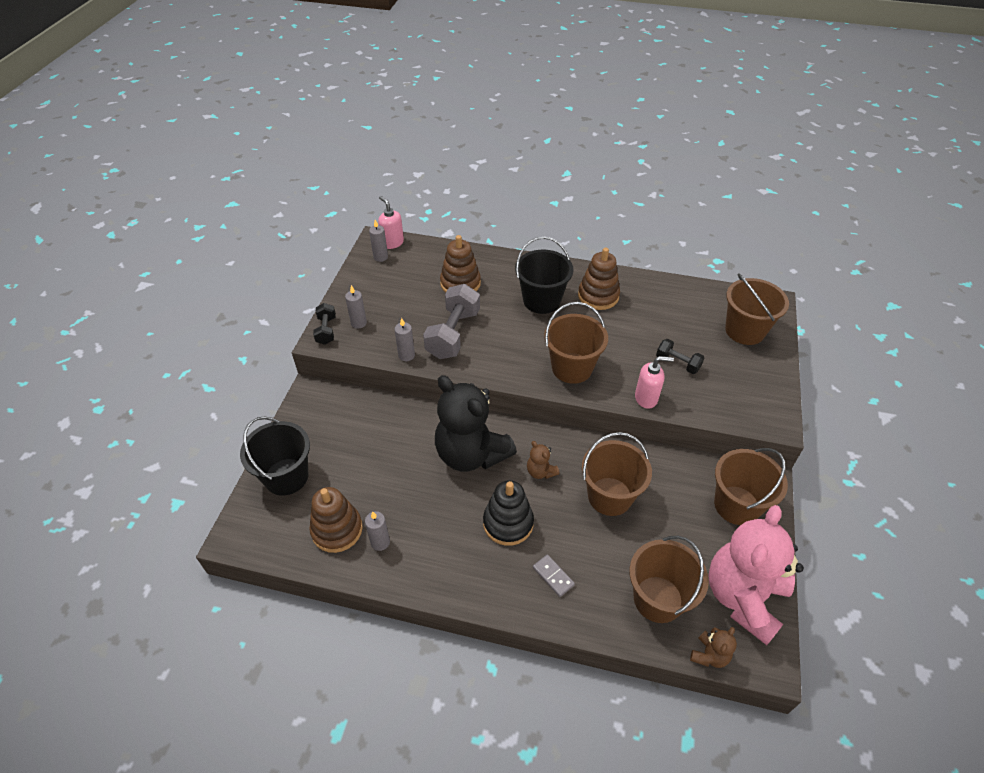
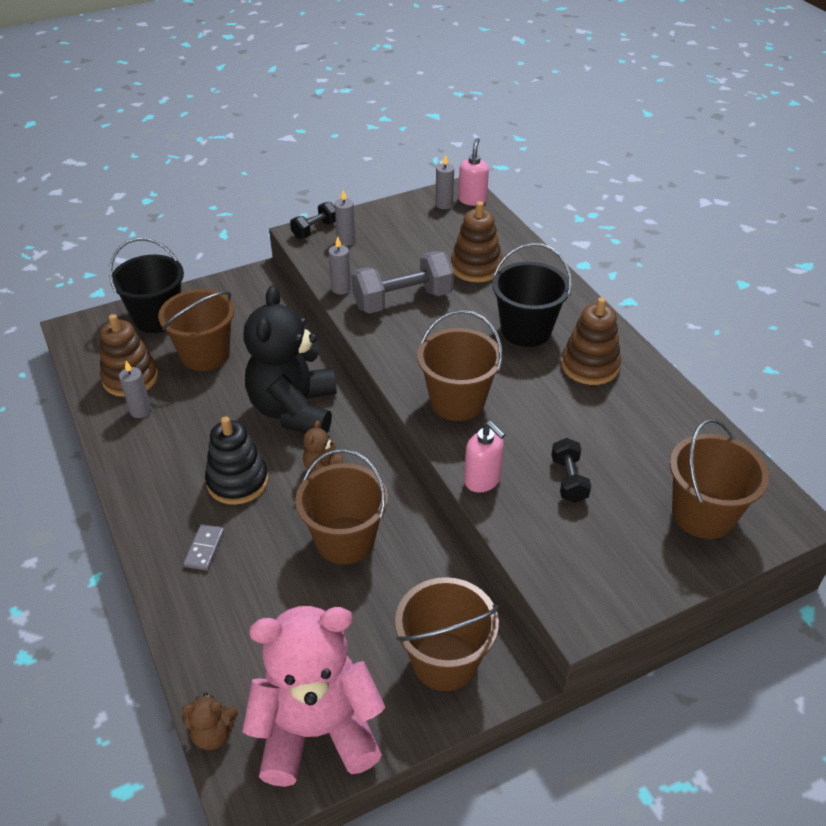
camera: 50 degrees right, 5 degrees down
(658, 599) = (248, 650): brown bucket -> brown bucket (205, 354)

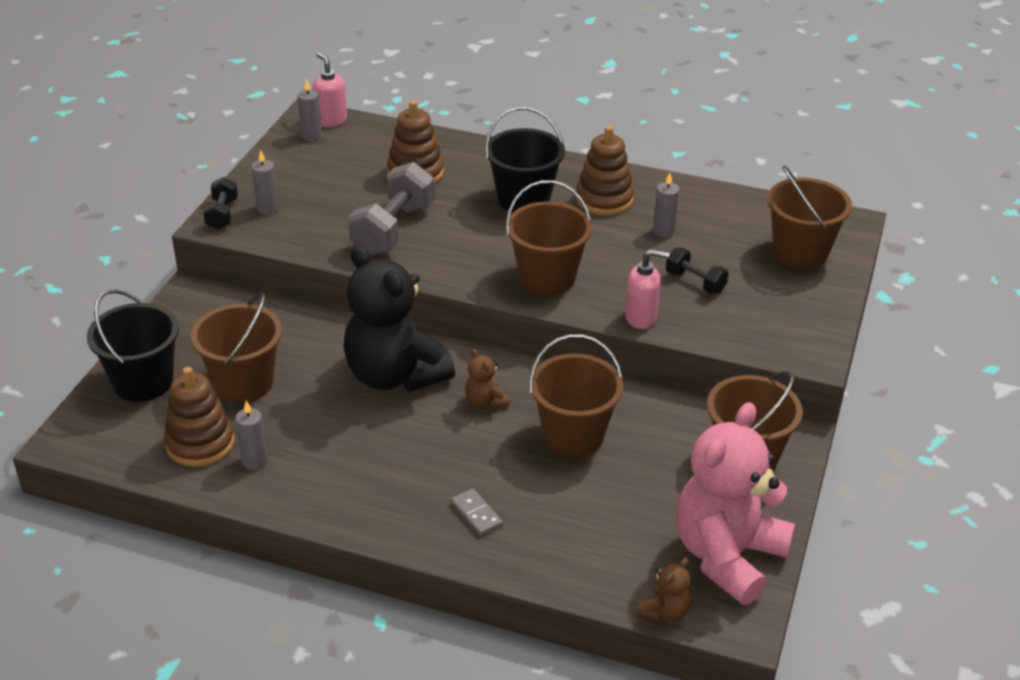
camera: 45 degrees left, 5 degrees down
(237, 481) = (428, 453): black stacking toy -> none
(341, 289) = (325, 249): grey candle -> grey candle (663, 231)

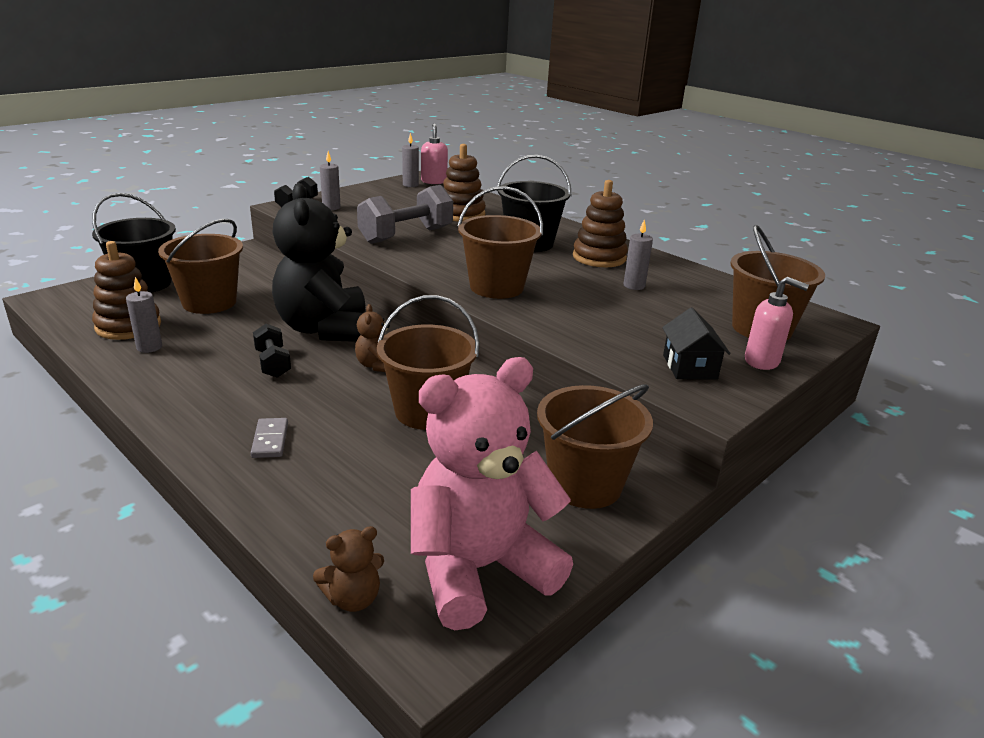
camera: 25 degrees right, 10 degrees down
(641, 318) = (554, 331): pink soap dispenser -> pink soap dispenser (762, 361)
(695, 282) = (632, 322): black dumbbell -> black dumbbell (273, 363)
(773, 320) = (689, 367): none -> black house

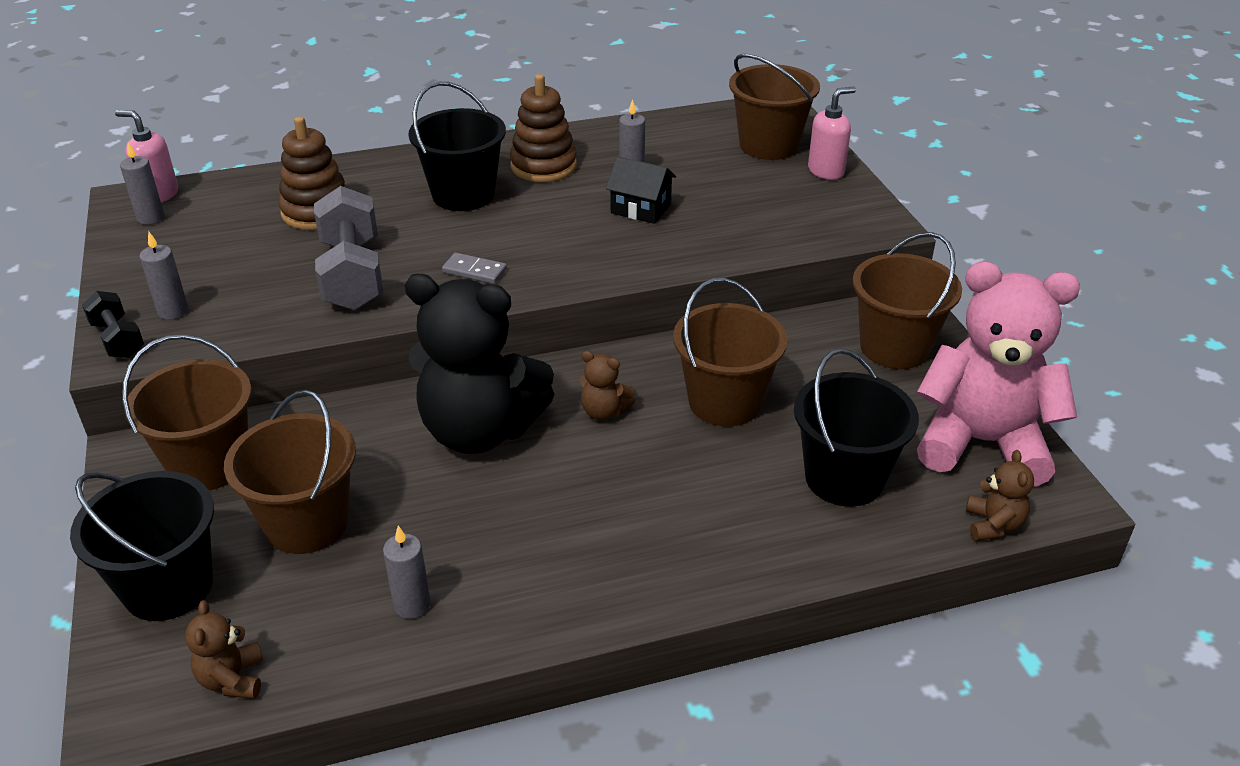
camera: 60 degrees left, 10 degrees up
(78, 315) = (232, 679): none -> brown teddy bear
(128, 326) = (321, 621): brown stacking toy -> none
(270, 440) = (719, 529): grey domino -> grey domino (474, 271)
(273, 363) = (542, 494): black dumbbell -> none
(368, 490) = (844, 478): none -> black bucket
(479, 569) = (981, 442): pink teddy bear -> pink teddy bear turned 105 degrees clockwise
(496, 287) = (569, 256): brown bucket -> brown bucket (209, 464)
(689, 367) = (815, 209): black house -> black house (640, 208)

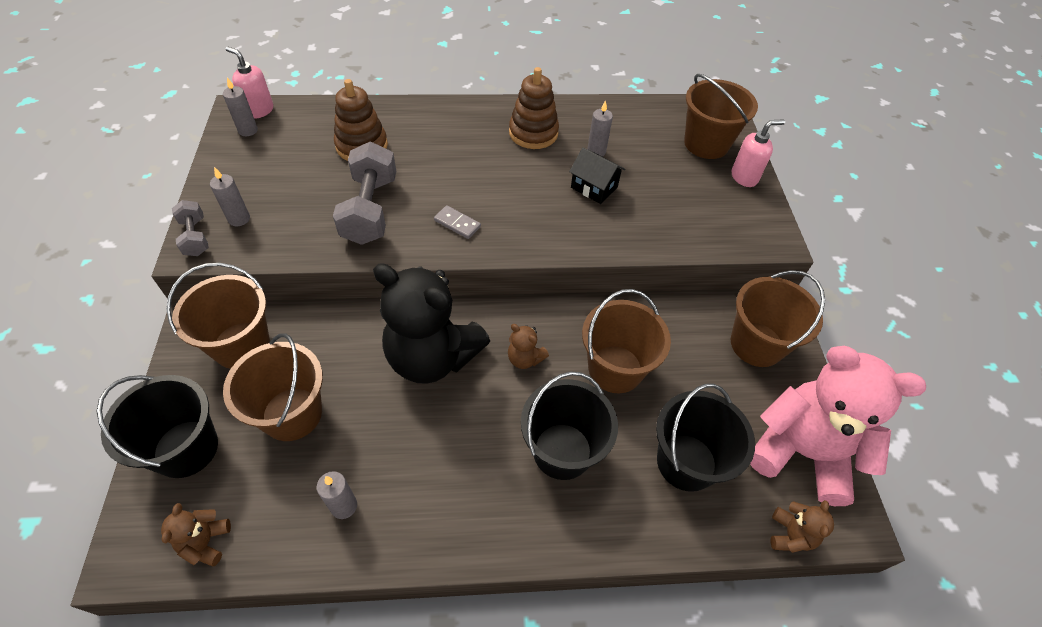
camera: 10 degrees right, 15 degrees up
(118, 339) = (195, 237): black dumbbell -> grey dumbbell
(463, 194) = (468, 149): black bucket -> black bucket (562, 451)

